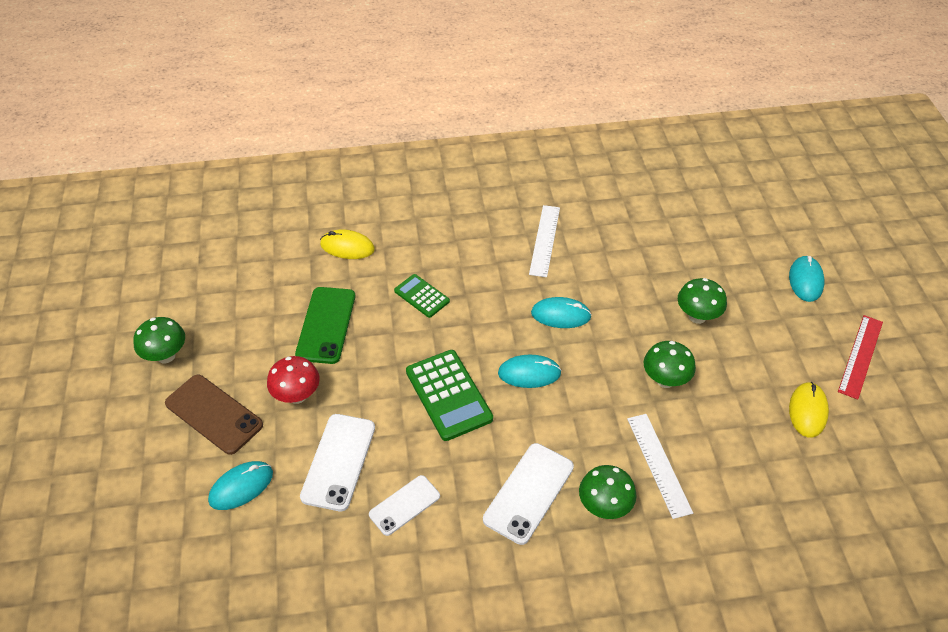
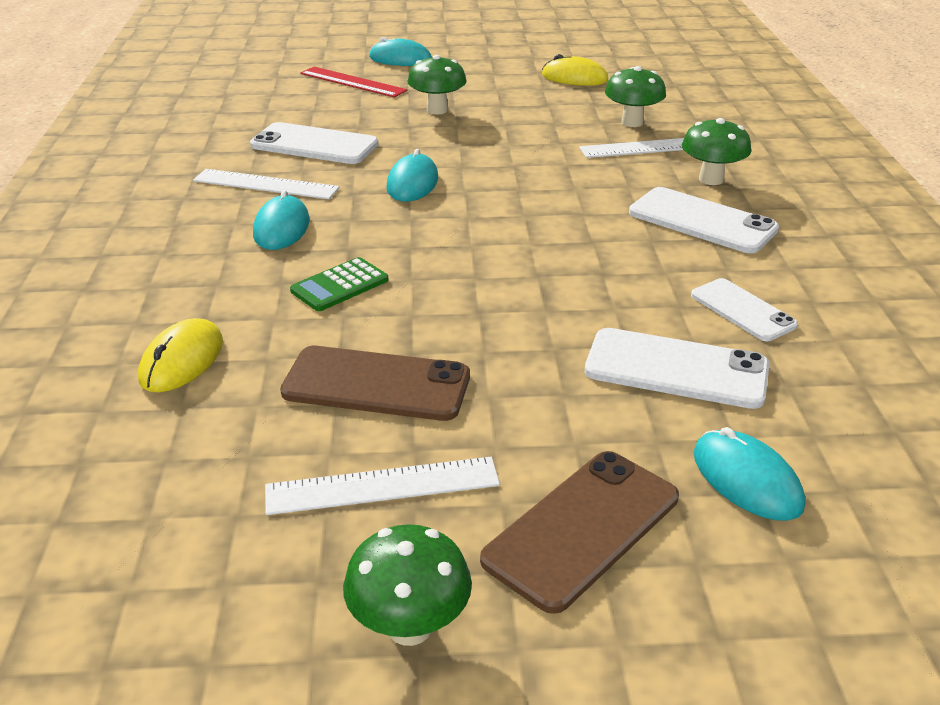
camera: 85 degrees left, 15 degrees down
(249, 337) = (382, 486): none -> white ruler
(297, 396) = (539, 416): red mushroom -> none
(326, 325) = (376, 384): green phone -> brown phone
(449, 395) = (545, 269): green calculator -> none
(529, 373) = (511, 209): turquoise mouse -> turquoise mouse (281, 228)
(611, 254) = (314, 145): none -> white phone
(665, 380) = (529, 134): green mushroom -> green mushroom (632, 122)
(860, 356) = (507, 51): red ruler -> red ruler (353, 82)

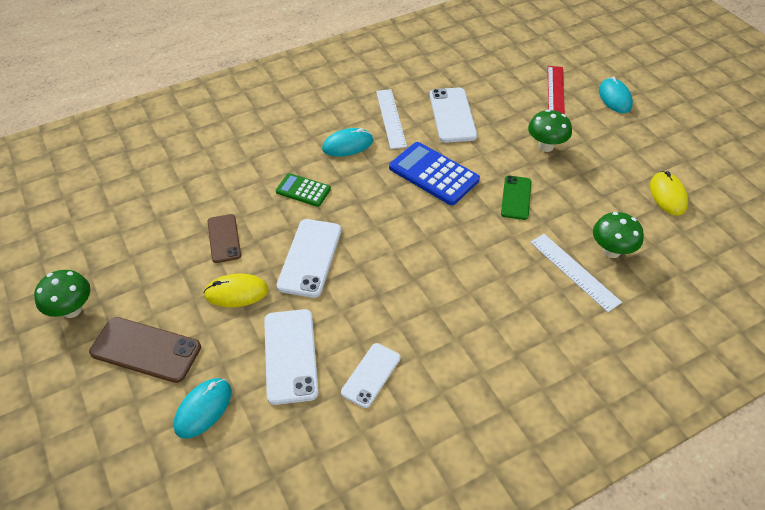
camera: 65 degrees right, 15 degrees up
(182, 360) = (214, 166): yellow mouse -> yellow mouse (236, 292)
(376, 384) = (224, 238): brown phone -> brown phone, size x0.65
(382, 486) = (151, 269): white ruler -> none
(412, 183) = (433, 174): turquoise mouse -> blue calculator
(506, 147) = (516, 198): none -> green phone
(702, 221) = (477, 329): white phone -> white phone (310, 257)
(711, 179) = (547, 320): green mushroom -> none

